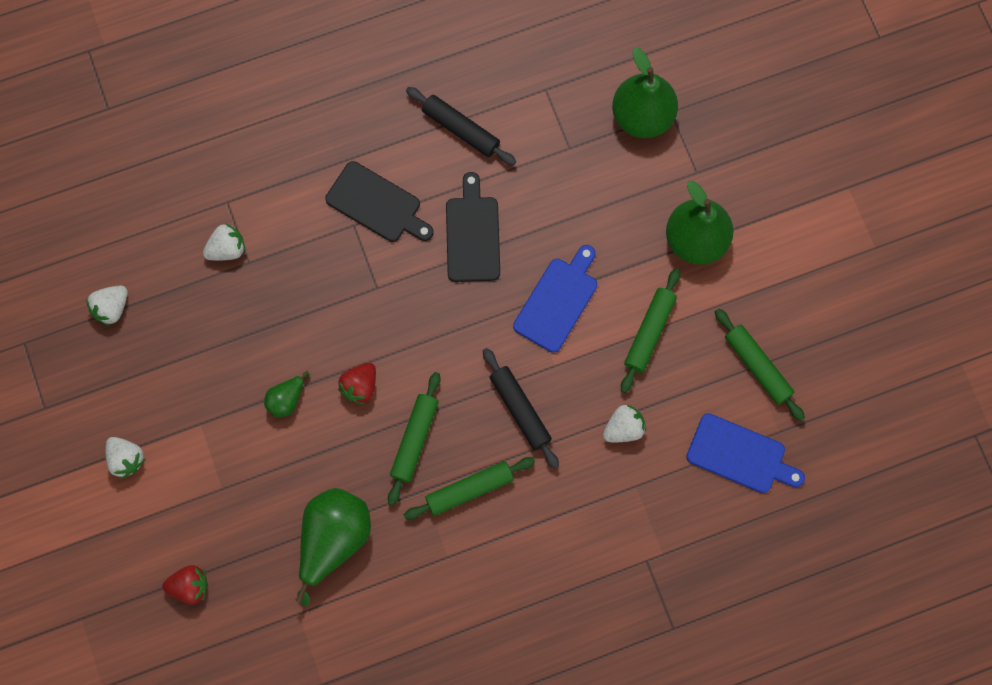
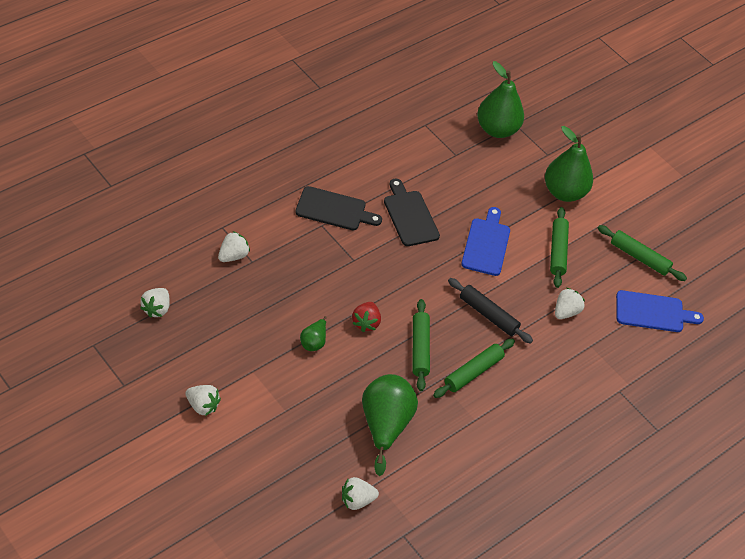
camera: 25 degrees left, 25 degrees down
(190, 586) = (284, 482): red strawberry -> none
(266, 631) = (357, 500): none -> white strawberry
(461, 129) = (376, 156): black rolling pin -> none

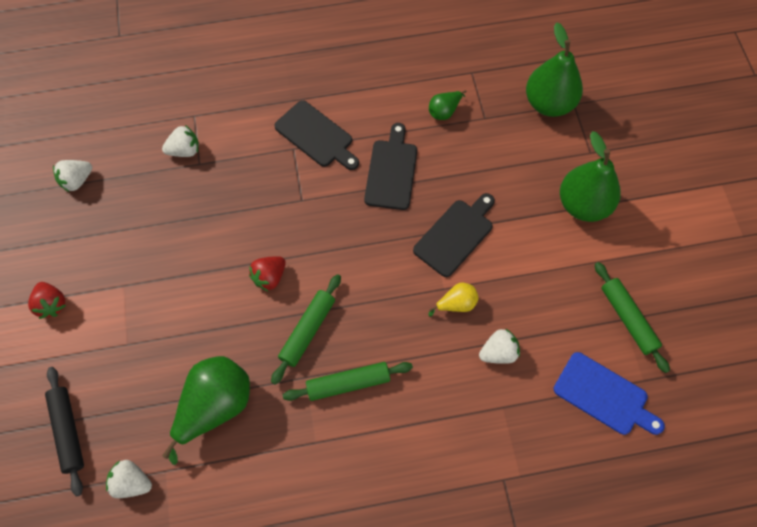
camera: 35 degrees right, 15 degrees up
(202, 406) = (52, 304): white strawberry -> red strawberry
(314, 342) = (203, 277): green pear -> green pear (444, 111)
(486, 244) = (455, 235): blue cutting board -> black cutting board
(488, 315) = (407, 320): black rolling pin -> black rolling pin (68, 431)
(516, 291) = (456, 304): none -> yellow pear
(557, 251) = (533, 274): green rolling pin -> none

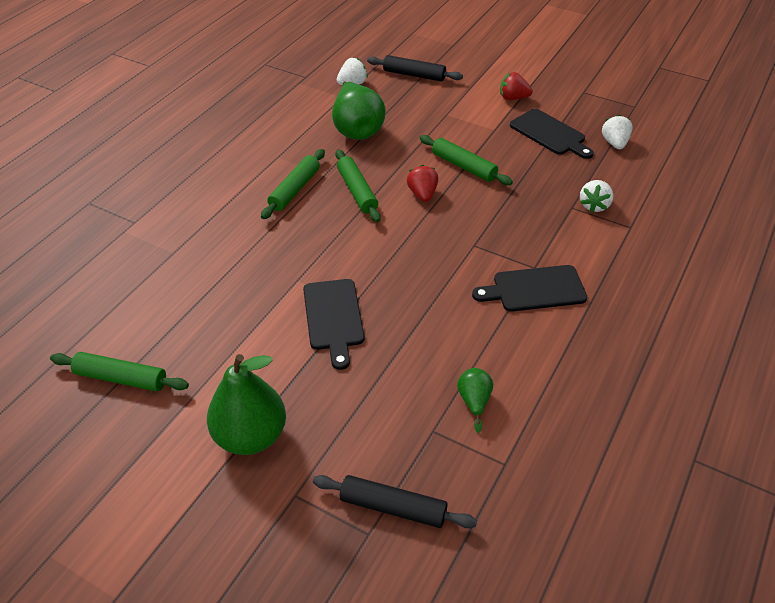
camera: 130 degrees right, 20 degrees down
(203, 273) = (463, 166): none -> green rolling pin
(391, 171) = (444, 316): black cutting board -> black cutting board (549, 134)
(456, 304) = (276, 278): yellow pear -> none
(498, 352) = (210, 276): white strawberry -> none
(549, 104) = (393, 507): green pear -> black rolling pin
(604, 395) = (98, 314): blue cutting board -> none

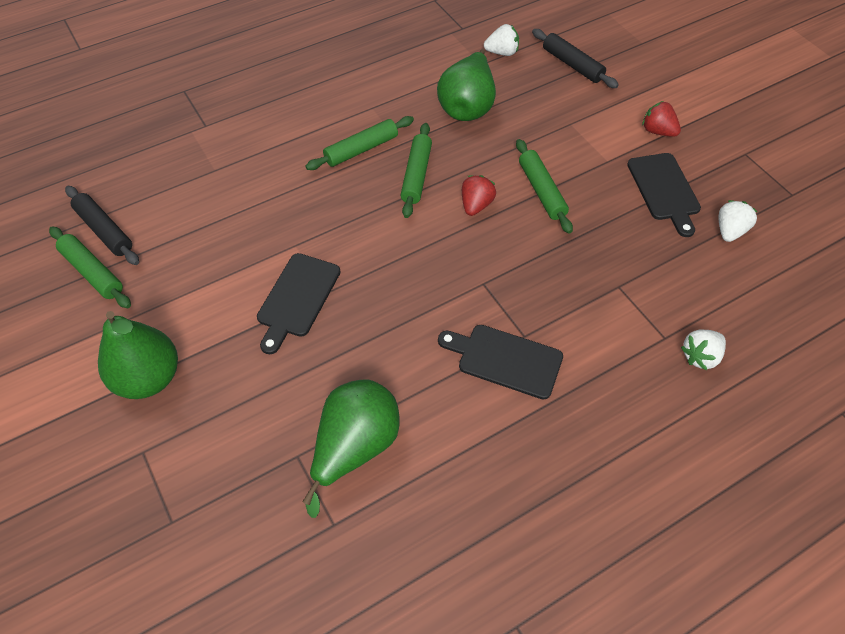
camera: 30 degrees right, 10 degrees up
(393, 507) = (208, 509): black rolling pin -> black rolling pin (104, 230)
(474, 401) = (355, 447): green pear -> green pear, size x2.06
(594, 205) = (644, 295): white strawberry -> white strawberry (700, 356)

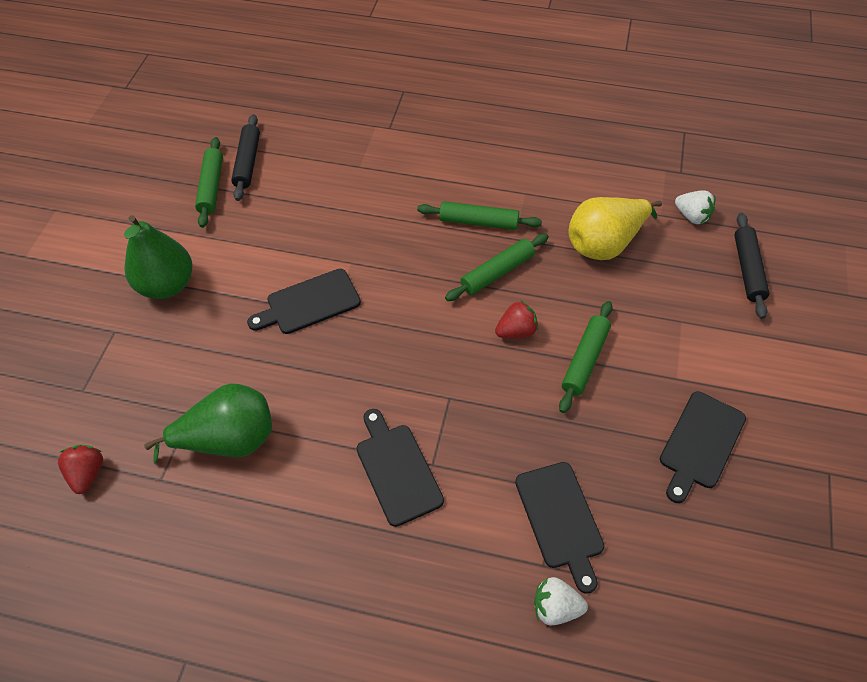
camera: 45 degrees right, 0 degrees up
(467, 106) = (605, 244): green pear -> yellow pear
(641, 301) = (560, 519): none -> black cutting board
(658, 131) = (760, 387): red strawberry -> red strawberry (87, 474)
(730, 231) = (720, 528): white strawberry -> none

